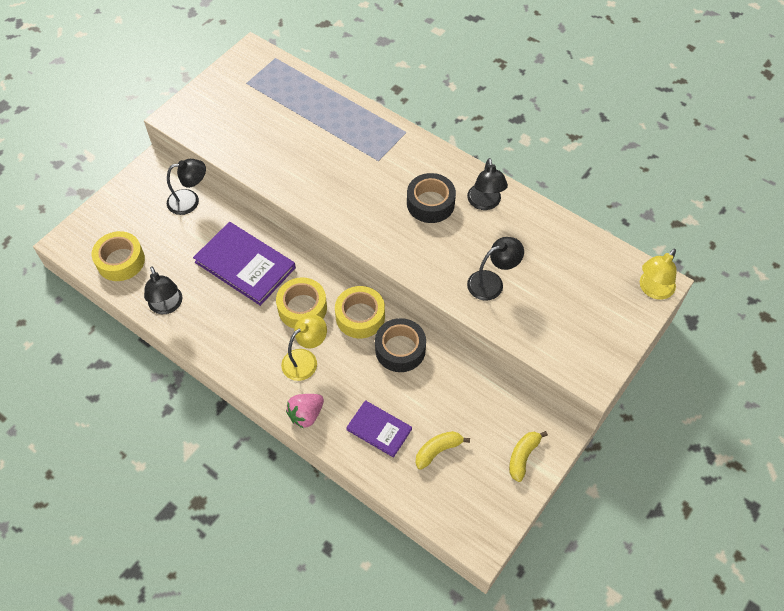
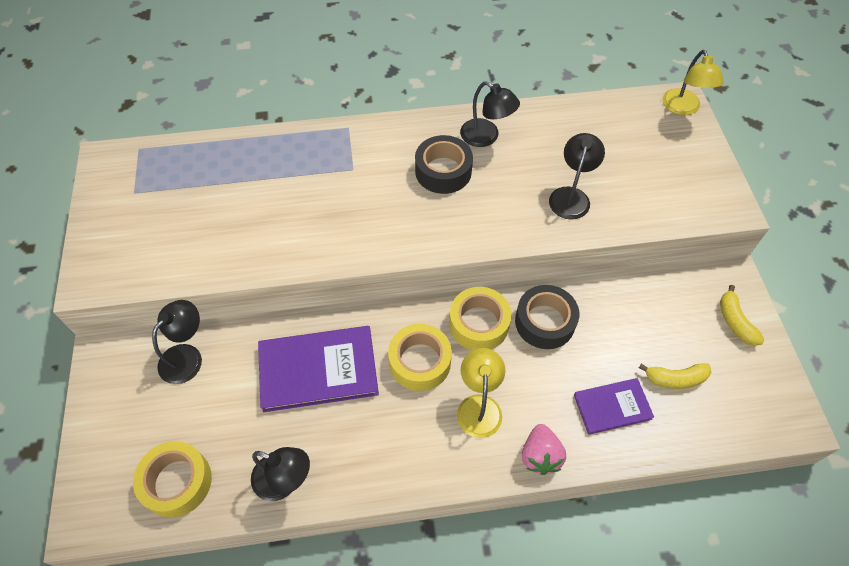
camera: 45 degrees left, 0 degrees up
(437, 451) = (675, 379): yellow banana -> yellow banana turned 105 degrees counterclockwise

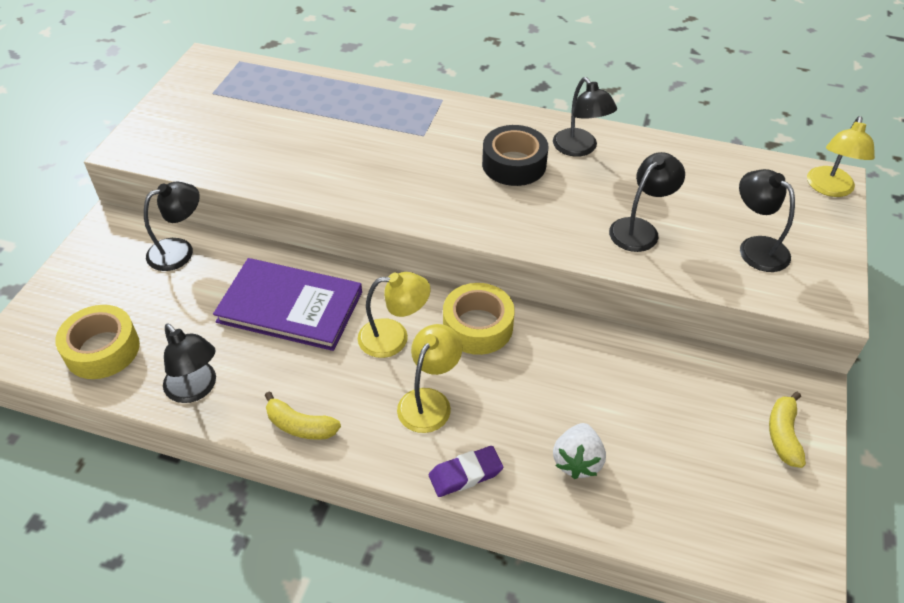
camera: 25 degrees right, 10 degrees down
(420, 362) = (394, 337): yellow tape -> yellow lamp
(540, 455) = (465, 474): pink strawberry -> purple eraser
(544, 322) = (551, 351): black tape -> none
(612, 407) = (577, 461): purple book -> white strawberry
(660, 180) = (755, 247): none -> black lamp
(675, 379) = (671, 463): yellow banana -> yellow banana (300, 426)

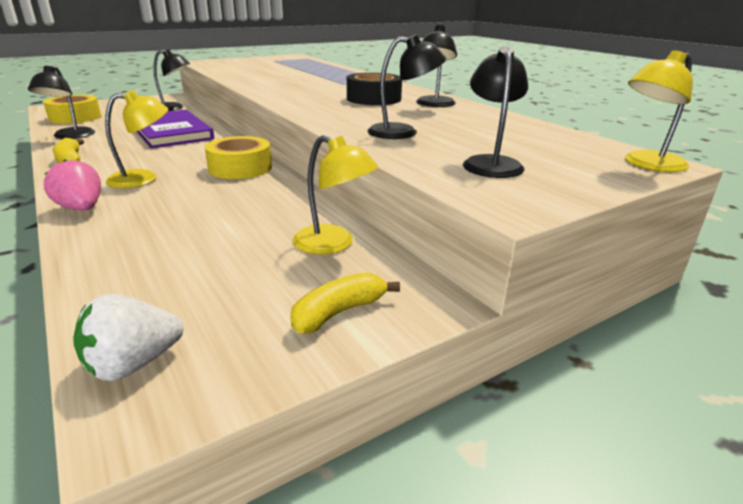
camera: 40 degrees right, 20 degrees down
(394, 337) = (188, 155): yellow lamp -> yellow lamp (333, 244)
(465, 474) = (81, 208): purple eraser -> pink strawberry
(577, 461) = (150, 237): white strawberry -> white strawberry (133, 364)

